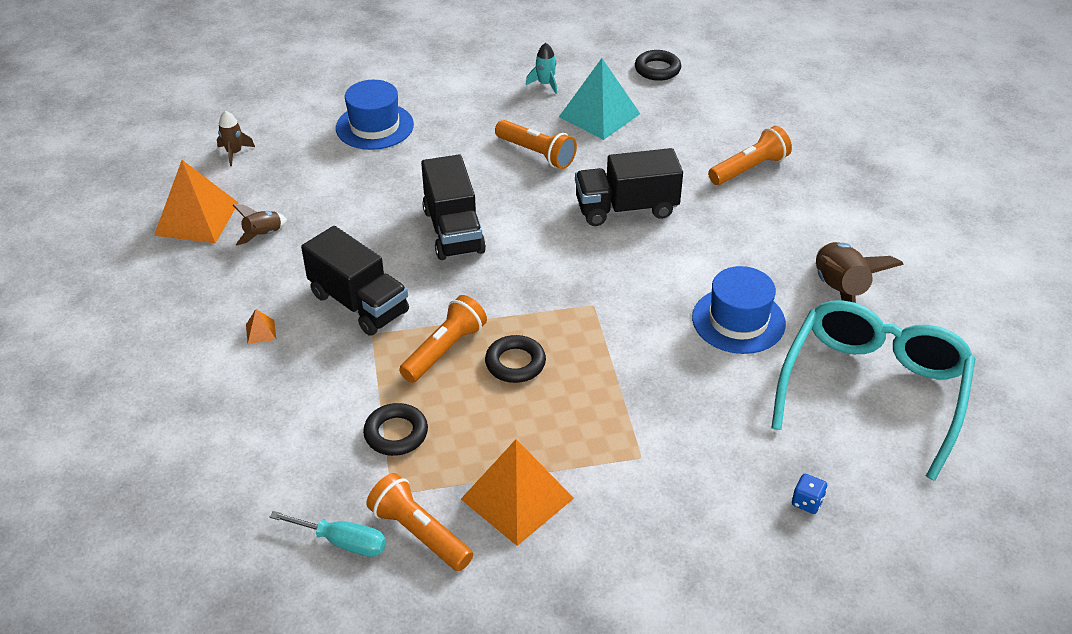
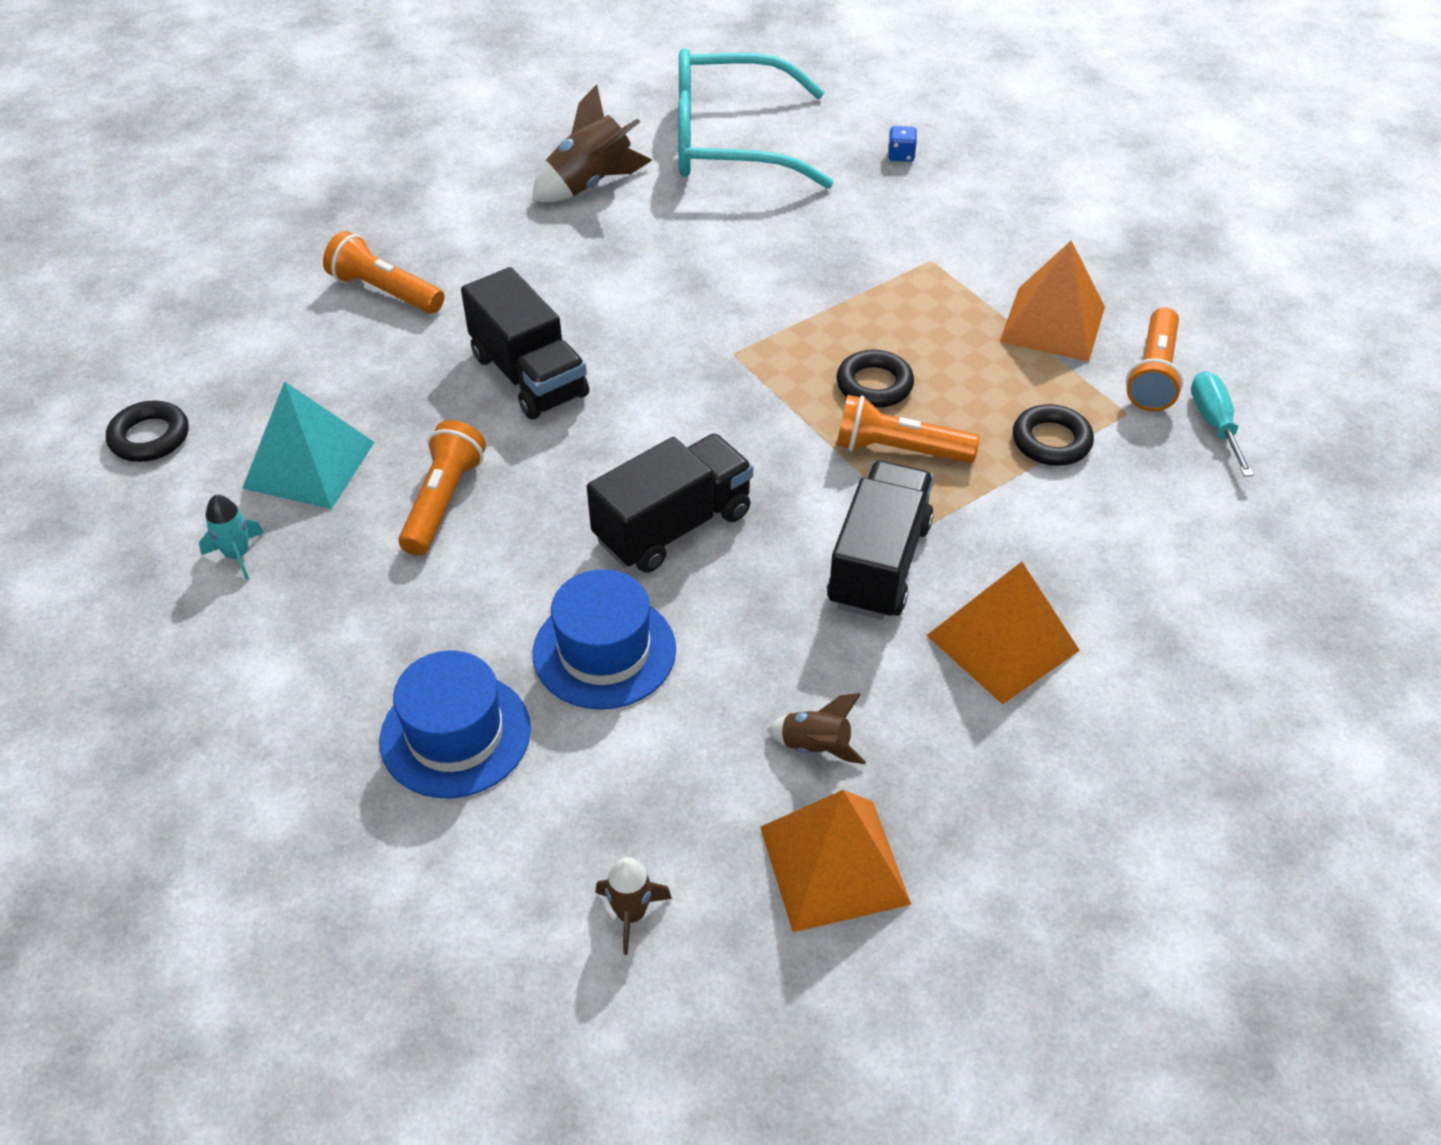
camera: 115 degrees left, 5 degrees up
(261, 332) = (1002, 643): orange pyramid -> orange pyramid, size x2.50
(738, 320) = (685, 241): blue hat -> blue hat (604, 651)

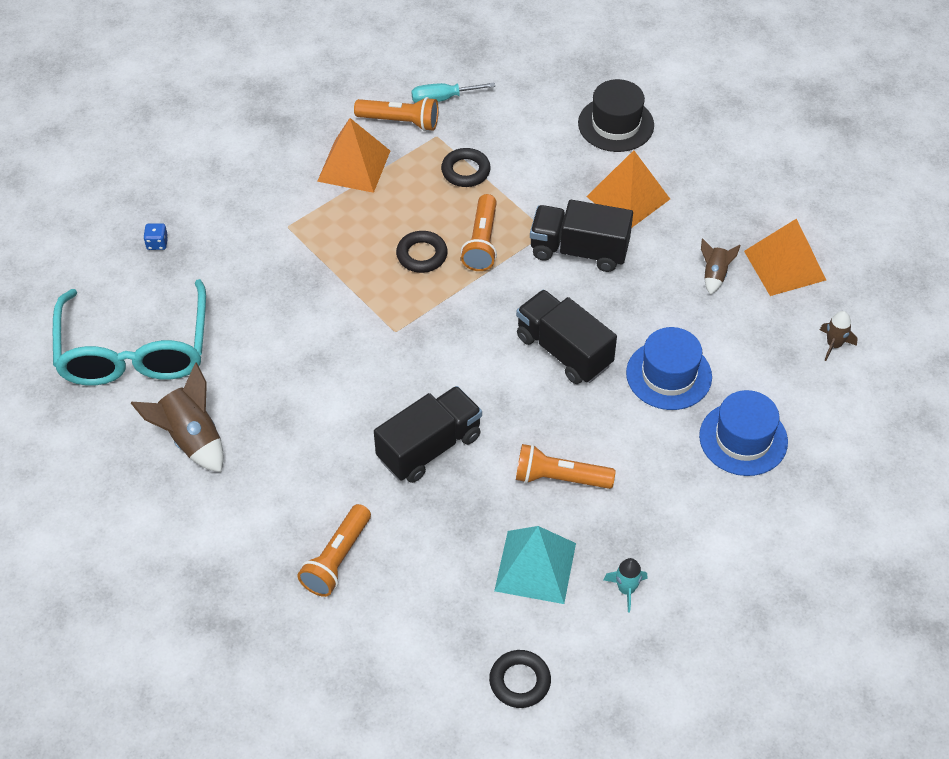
camera: 95 degrees left, 5 degrees up
(1187, 645) = (616, 124): none -> black hat

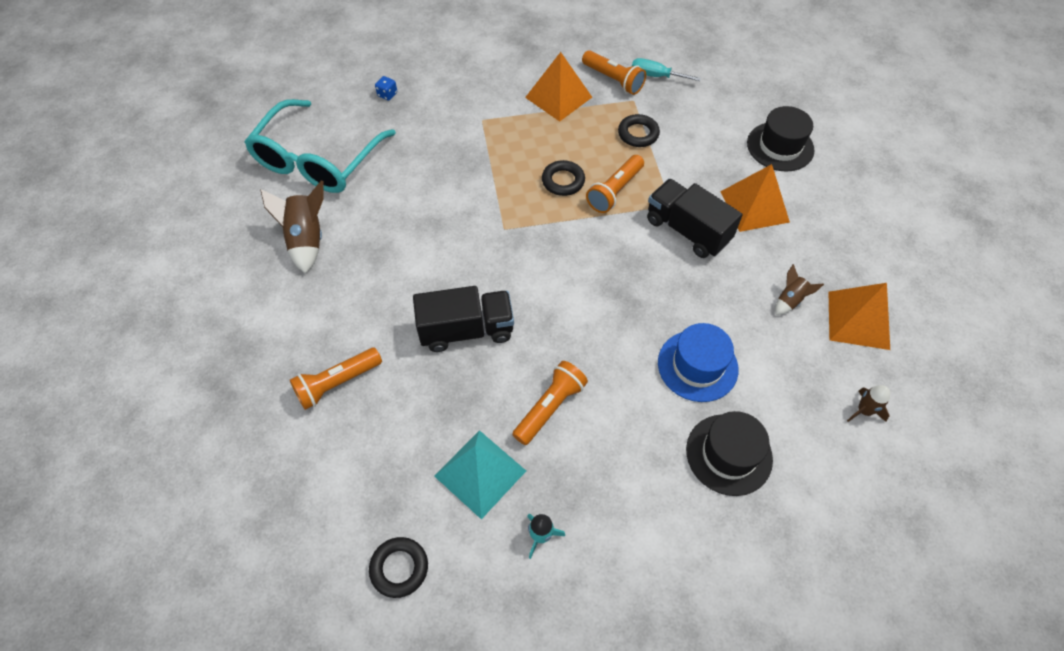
camera: 30 degrees right, 5 degrees up
(559, 478) = (550, 407): orange flashlight -> orange flashlight turned 90 degrees clockwise
(564, 351) = (623, 304): black truck -> none
(743, 439) = (729, 454): blue hat -> black hat

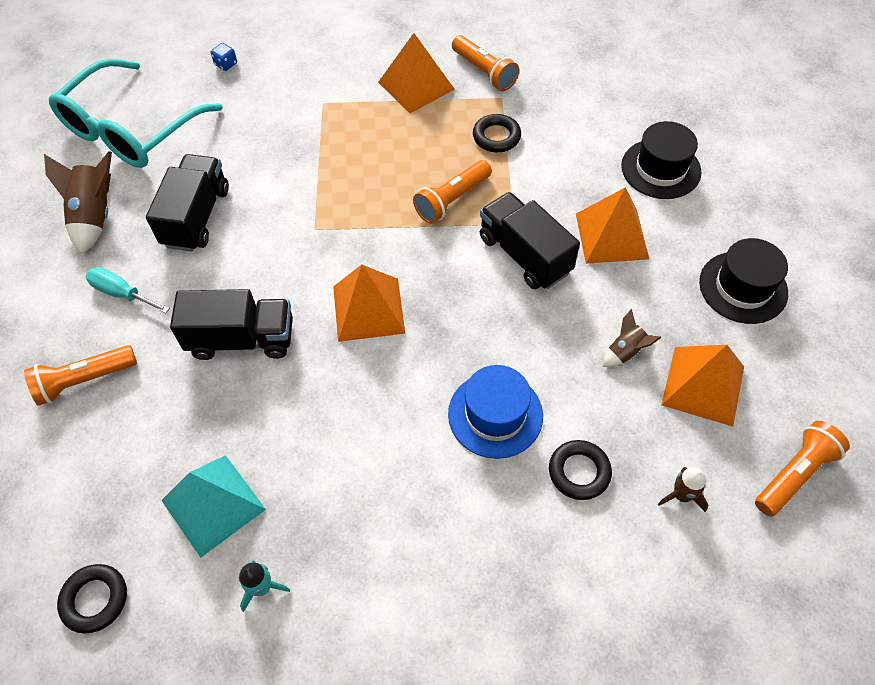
camera: 10 degrees right, 0 degrees up
(398, 230) = (196, 217): none -> black truck
(550, 407) = (312, 440): orange flashlight -> orange flashlight (795, 474)
(563, 181) = (395, 182): black ring -> black ring (579, 472)
(568, 291) = (368, 309): none -> orange pyramid
(656, 76) = (534, 72): turquoise screwdriver -> turquoise screwdriver (121, 293)
(729, 454) = (505, 524): black hat -> black hat (743, 287)

